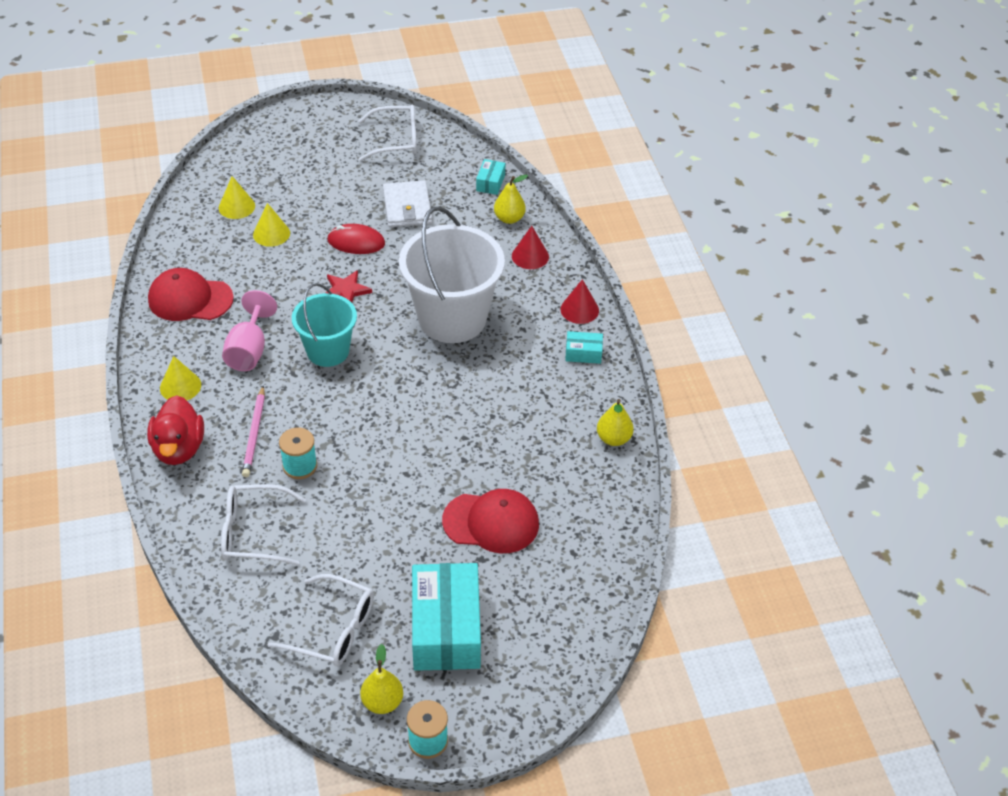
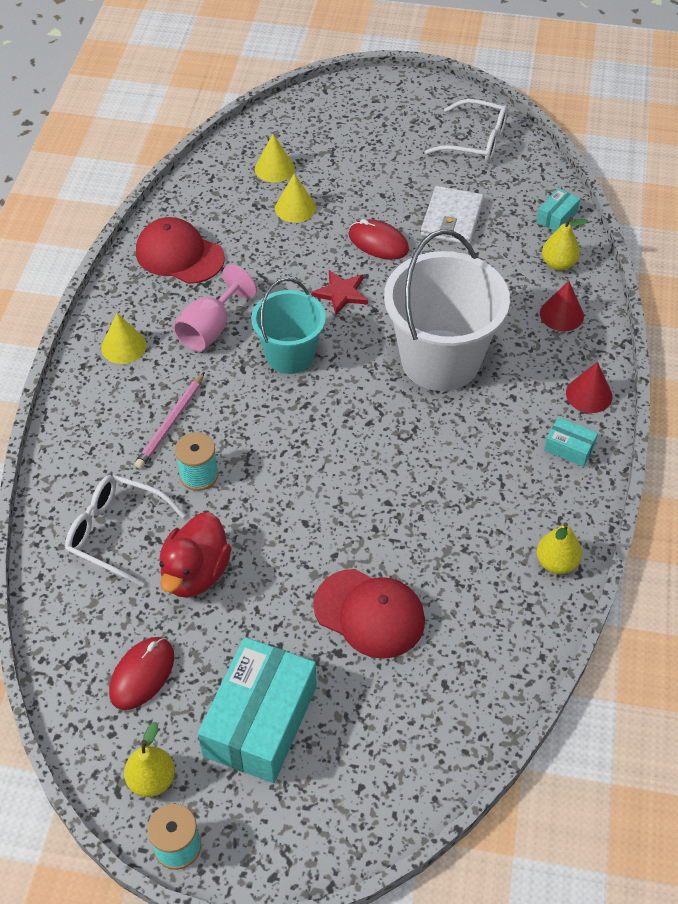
camera: 25 degrees right, 5 degrees up
(179, 448) = (89, 414): red duck -> red duck (195, 573)
(333, 629) = (142, 674): white glasses -> red mouse

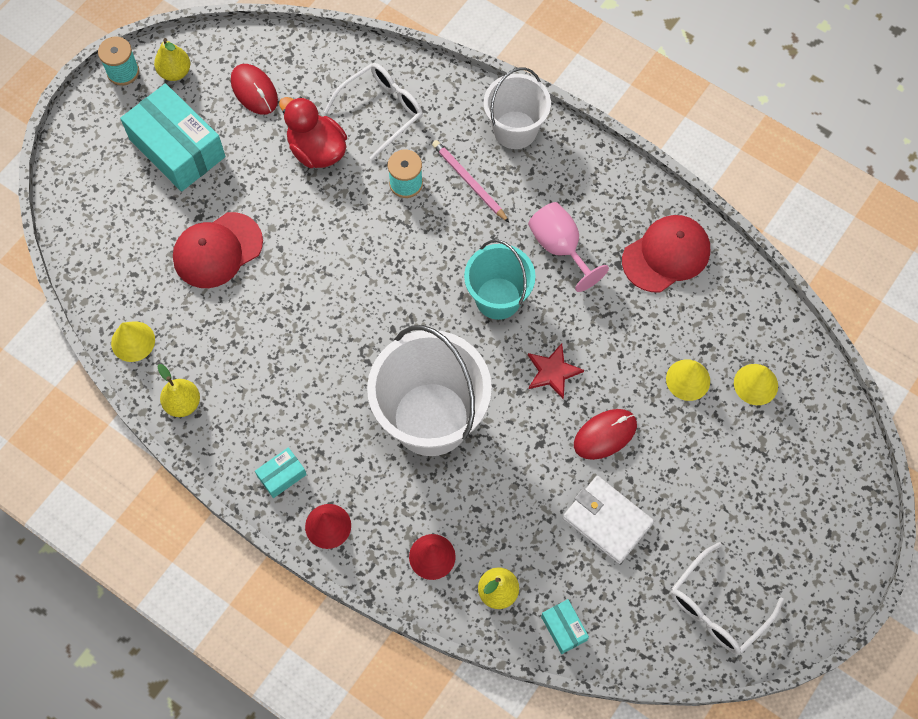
camera: 115 degrees right, 15 degrees up
(90, 408) = (515, 130): none -> white bucket
(123, 346) = (572, 174): yellow cone -> yellow cone (133, 341)

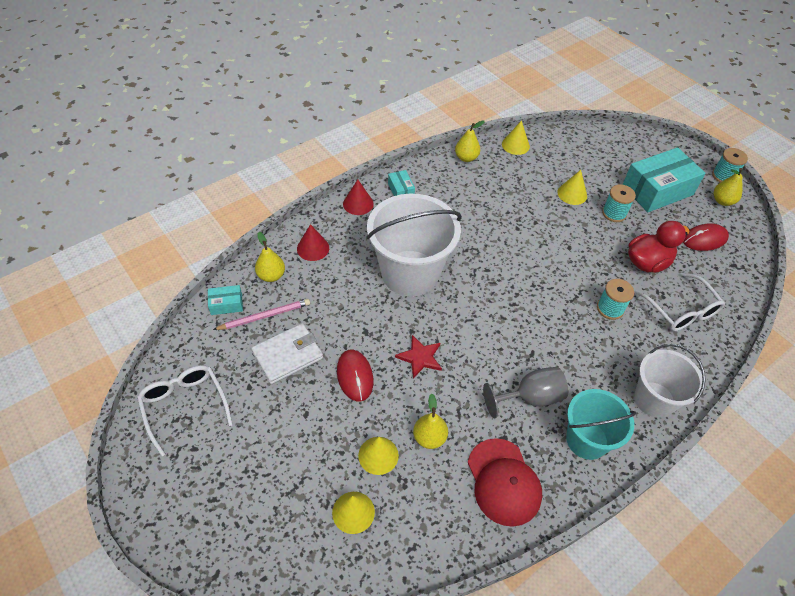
camera: 105 degrees right, 15 degrees down
(217, 250) = (572, 194): red cap -> yellow cone
(240, 195) = (614, 213): none -> turquoise spool
(469, 182) = (605, 350): pink pencil -> pink pencil (264, 316)
(498, 298) = (494, 340): turquoise bucket -> turquoise bucket (587, 440)
(560, 247) = (530, 398): pink goblet -> grey goblet
(647, 335) = (429, 437): none -> yellow pear

